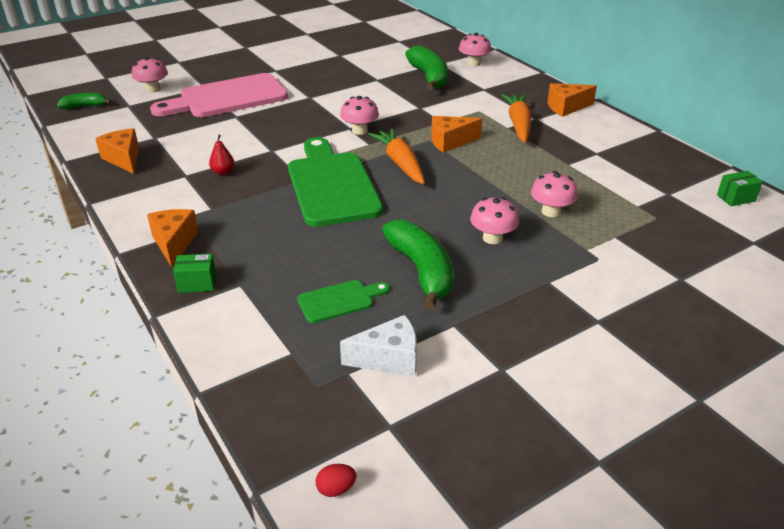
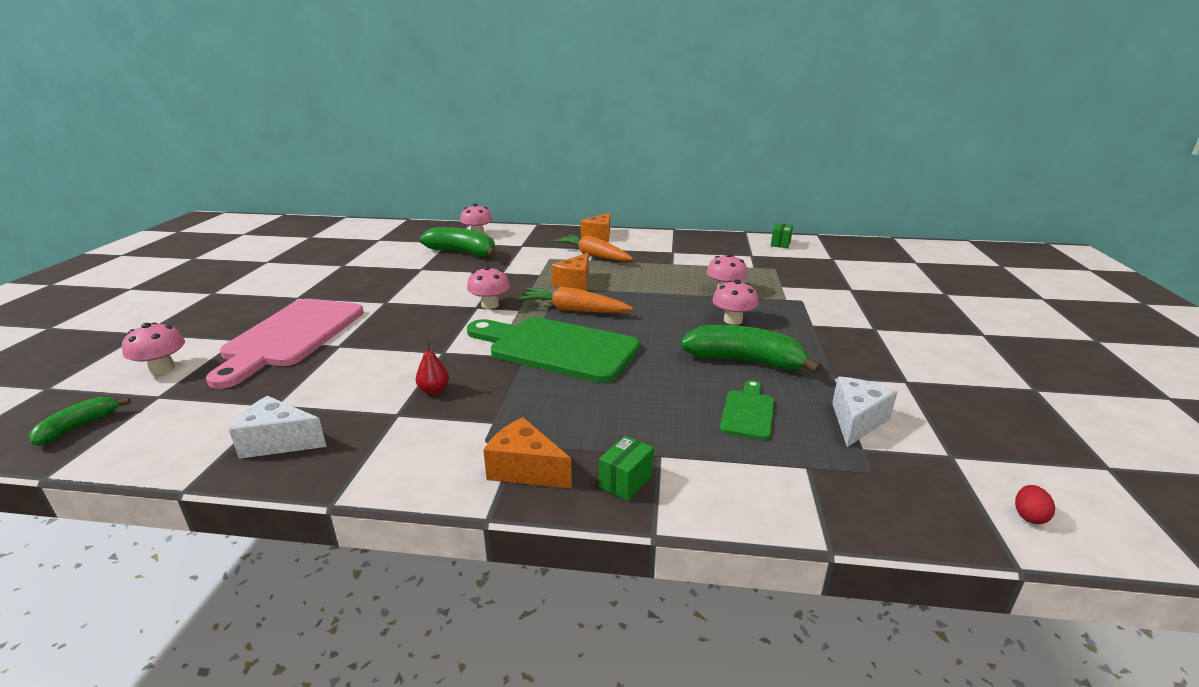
camera: 50 degrees left, 10 degrees down
(124, 159) = (278, 442): orange cheese -> white cheese

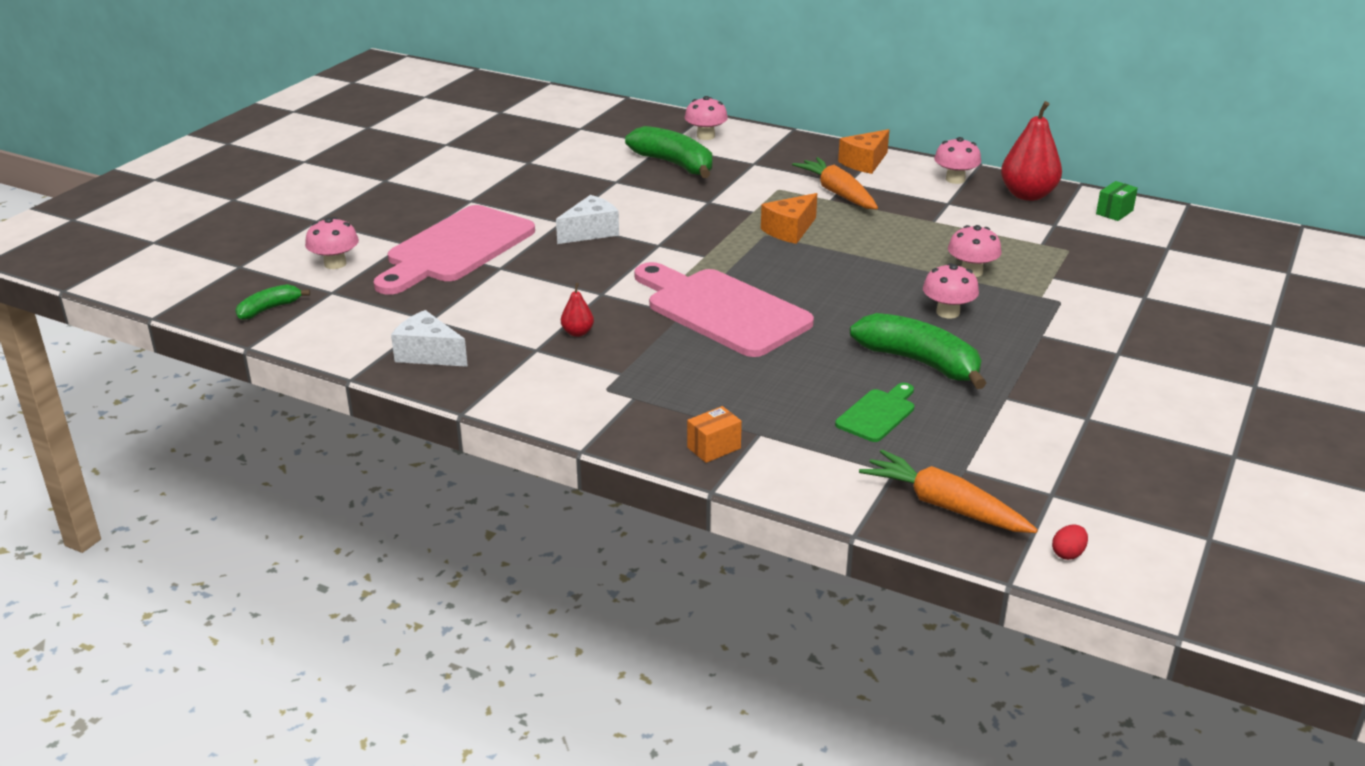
camera: 20 degrees right, 5 degrees up
(490, 305) = (674, 244): pink mushroom -> pink mushroom (955, 179)
(525, 469) = (630, 420): orange cheese -> none
(556, 348) = (721, 310): green cutting board -> pink cutting board
(573, 310) = (766, 267): orange carrot -> orange carrot (944, 506)
(626, 481) = (714, 448): green box -> orange box
(719, 241) = (1027, 195): none -> red pear
(856, 421) = (985, 444): white cheese -> white cheese (590, 232)

